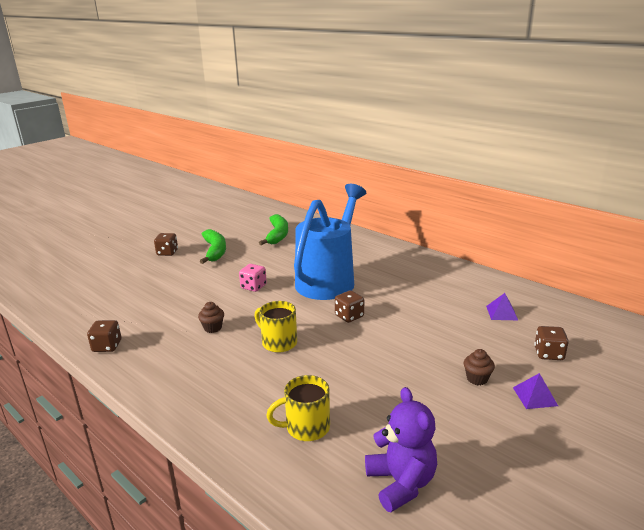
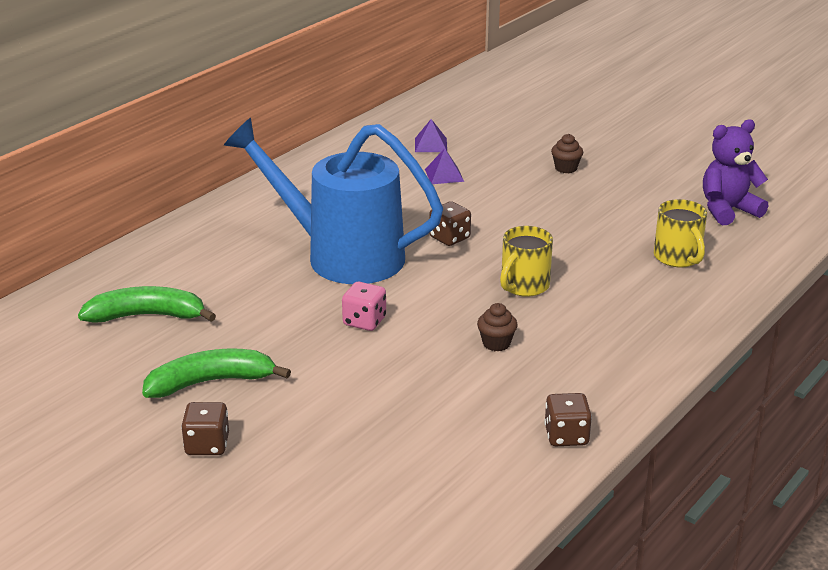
camera: 95 degrees left, 5 degrees up
(535, 396) = (586, 145): purple pyramid -> purple pyramid (444, 175)
(548, 354) = (512, 131): brown dice -> none

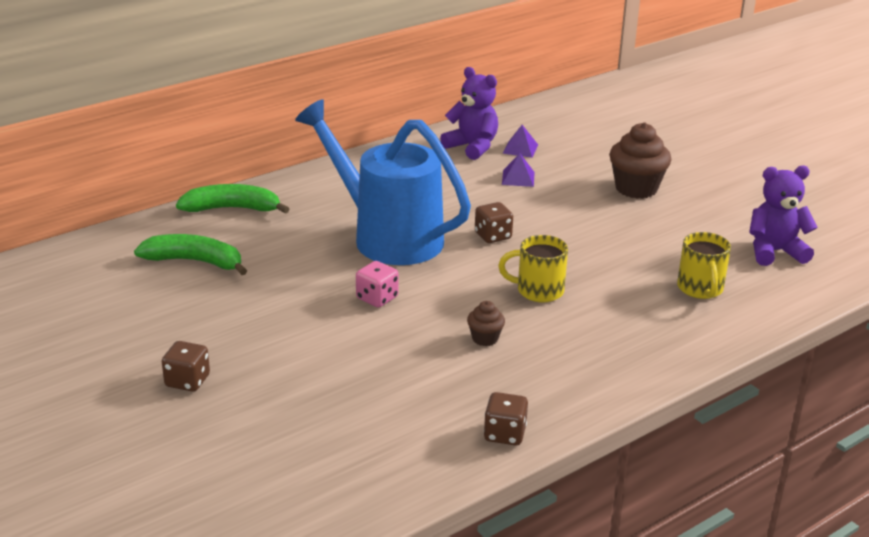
camera: 15 degrees right, 0 degrees up
(211, 382) = (219, 328): green banana -> green banana (232, 209)
(381, 150) = (472, 147): none -> purple teddy bear
(523, 286) = (538, 291): yellow mug -> yellow mug turned 45 degrees clockwise
(566, 168) = (636, 188): brown cupcake -> brown cupcake, size x1.97

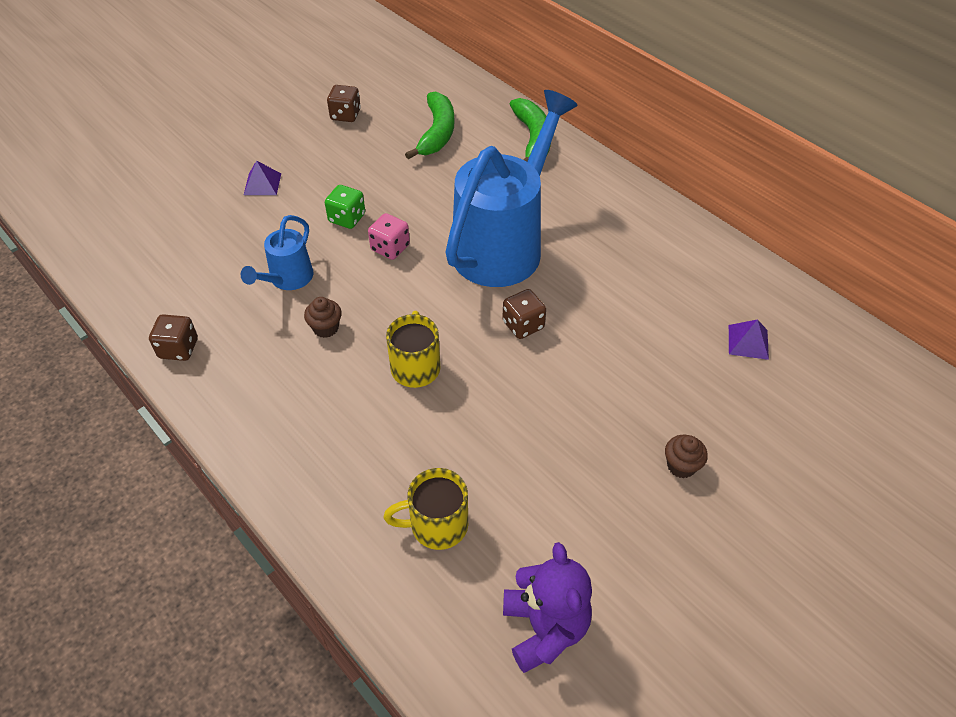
camera: 85 degrees right, 20 degrees up
(187, 381) = (265, 158): brown dice -> brown dice (345, 115)
(322, 323) = (347, 218): none -> green dice
(411, 362) = (287, 279): none -> blue watering can
(472, 147) = (733, 296): purple teddy bear -> none
(518, 178) = (667, 342): purple pyramid -> purple pyramid (262, 184)
(636, 188) = (681, 466): brown cupcake -> brown cupcake, size x0.51

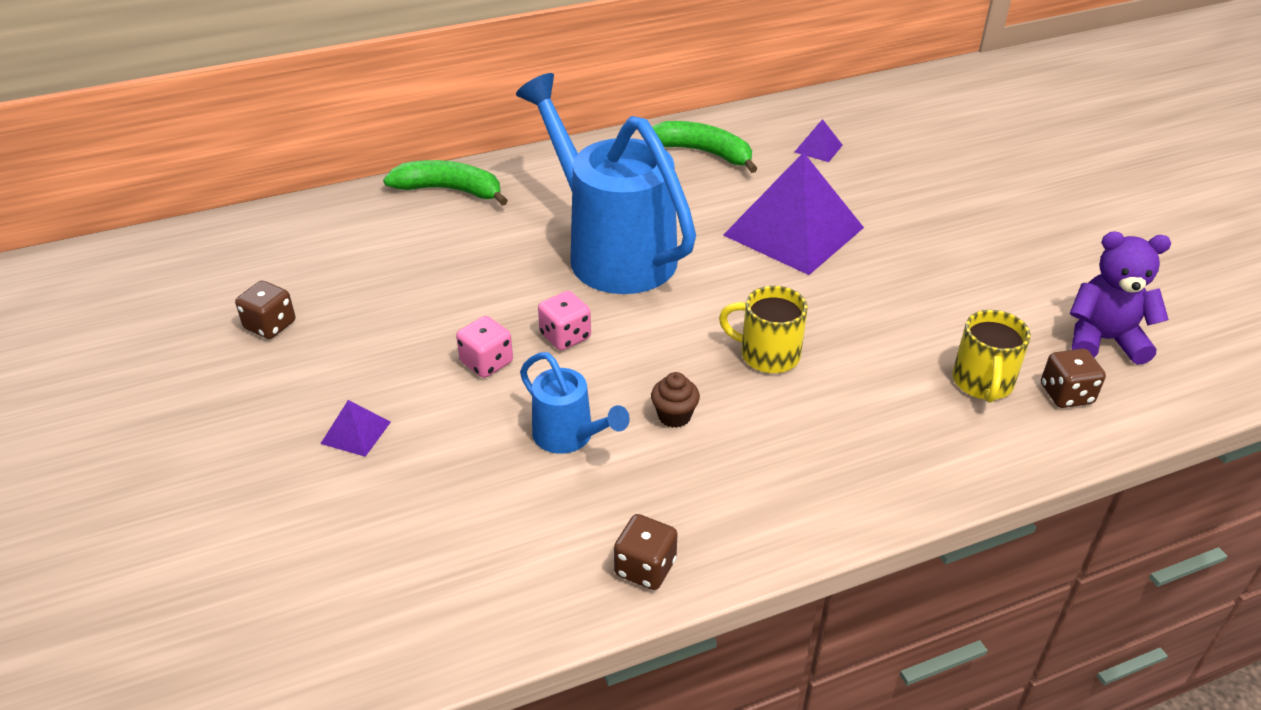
camera: 70 degrees left, 10 degrees down
(347, 218) = (486, 362): green dice -> pink dice
(436, 133) = (379, 256): green banana -> green banana (704, 153)
(523, 325) = (739, 267): brown dice -> brown dice (1066, 394)
(595, 350) = (793, 231): none -> purple pyramid
(681, 466) = (946, 221): brown cupcake -> none

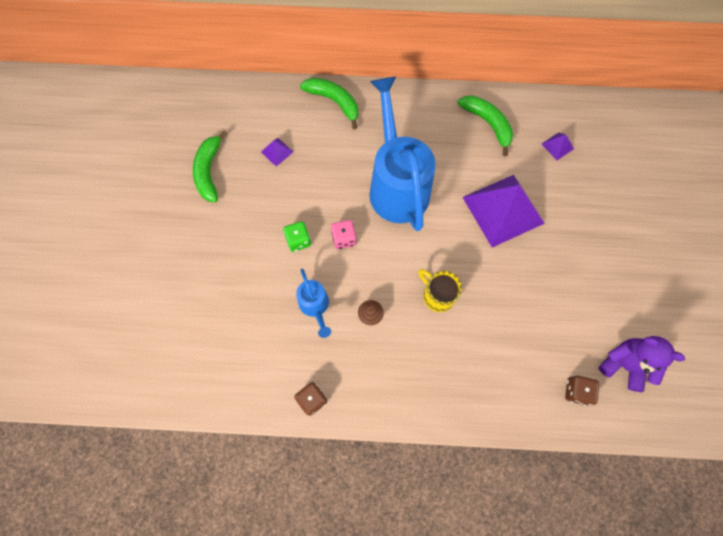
camera: 25 degrees right, 30 degrees up
(270, 325) = (209, 171): brown dice -> green banana
(356, 432) = (222, 260): purple pyramid -> purple pyramid (277, 152)
(486, 362) = (298, 240): pink dice -> green dice
(982, 383) = (537, 364): yellow mug -> none

